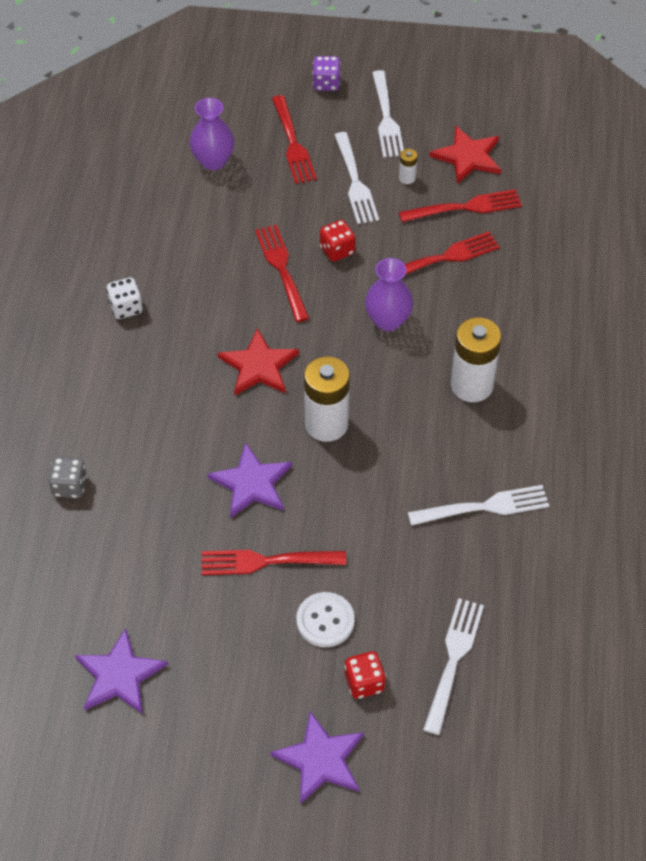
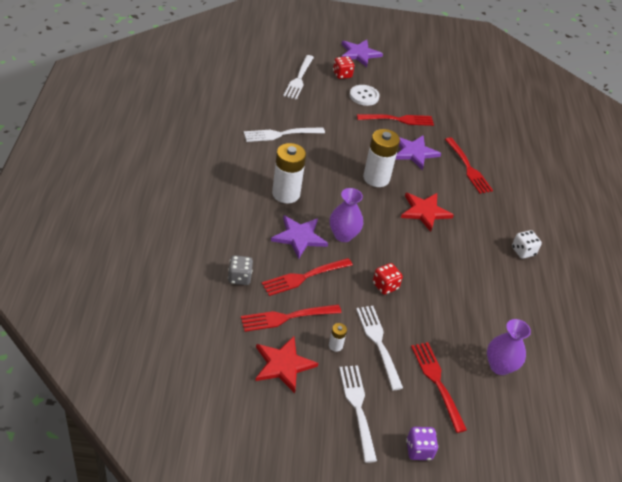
camera: 170 degrees right, 10 degrees down
(70, 486) = (515, 157): grey dice -> grey dice (239, 278)
(119, 675) = (458, 85): purple star -> purple star (299, 237)
(282, 270) = (423, 273): red fork -> red fork (468, 167)

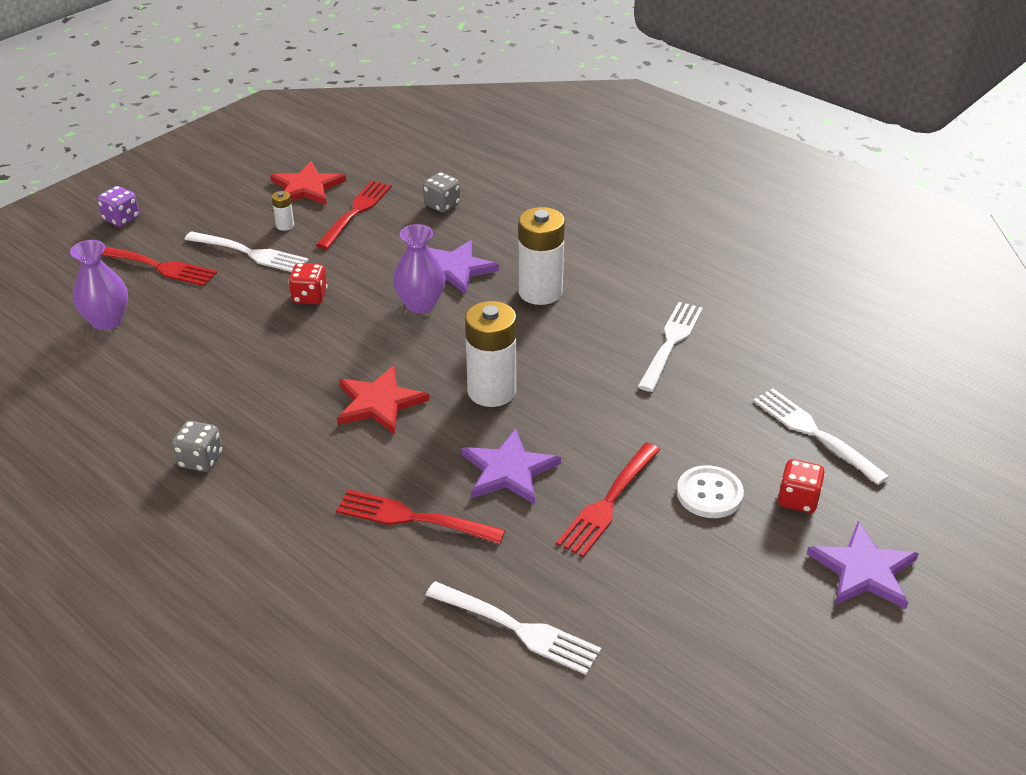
camera: 135 degrees right, 5 degrees down
(304, 276) = (393, 246): red fork -> none
(358, 408) = (206, 206): white fork -> white fork (516, 628)
(523, 251) = (200, 460): white dice -> grey dice

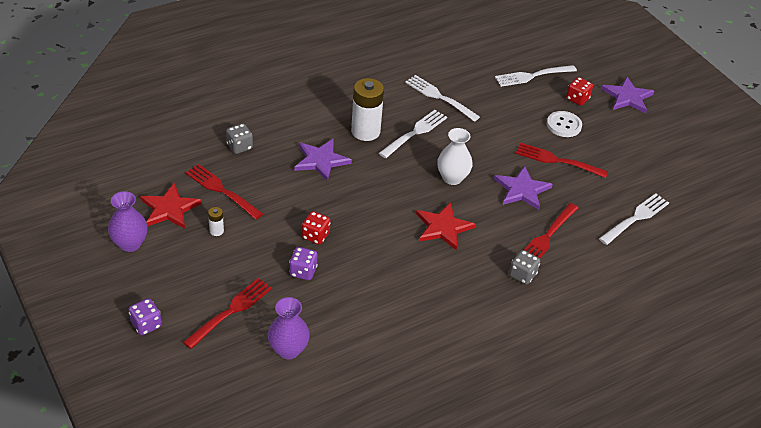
camera: 75 degrees left, 5 degrees up
(200, 460) = (465, 320): grey dice -> grey dice (522, 275)
(242, 302) = (303, 271): none -> purple dice
(249, 253) = (242, 257): white fork -> white fork (414, 133)
(420, 304) = (351, 186): purple vase -> purple vase (130, 244)
(491, 391) = (452, 178): white battery -> white vase
(608, 501) = (558, 161): red fork -> red fork turned 150 degrees clockwise

